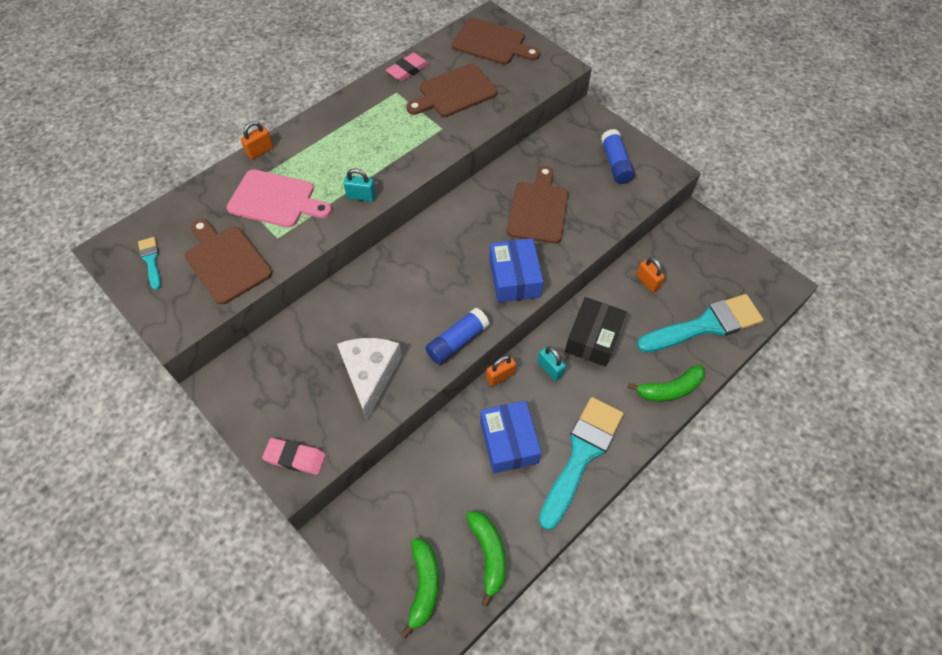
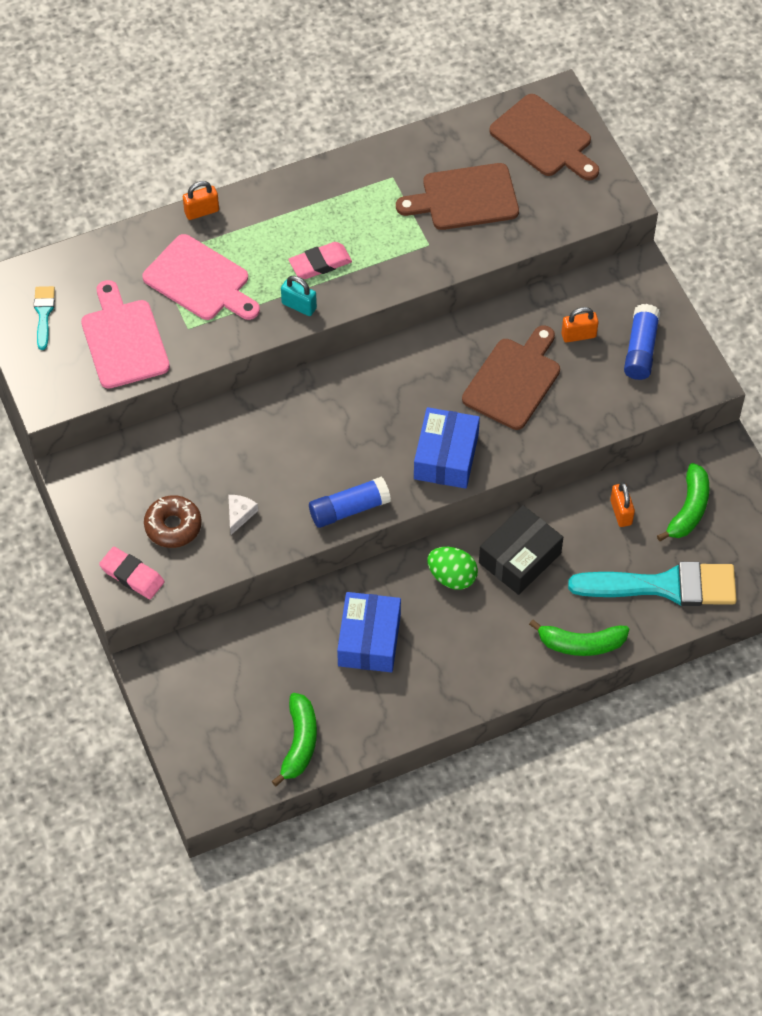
camera: 20 degrees right, 0 degrees up
(226, 262) = (123, 340): brown cutting board -> pink cutting board
(317, 402) = (173, 526): none -> brown donut
(370, 374) = (239, 514): white cheese -> white cheese, size x0.44
(408, 70) = (419, 149): pink eraser -> pink eraser (320, 263)
(424, 585) = (221, 749): green banana -> green banana (689, 509)
(500, 376) = (391, 566): orange padlock -> orange padlock (578, 335)
(550, 369) = (452, 577): turquoise padlock -> green egg
(581, 455) = (444, 680): turquoise brush -> none

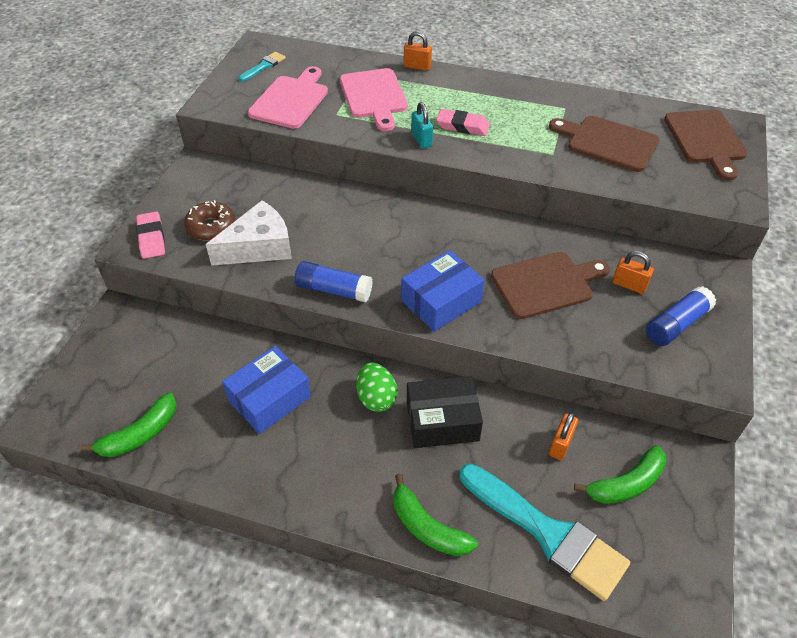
camera: 40 degrees right, 10 degrees down
(239, 514) = (259, 247): white cheese -> white cheese, size x2.27

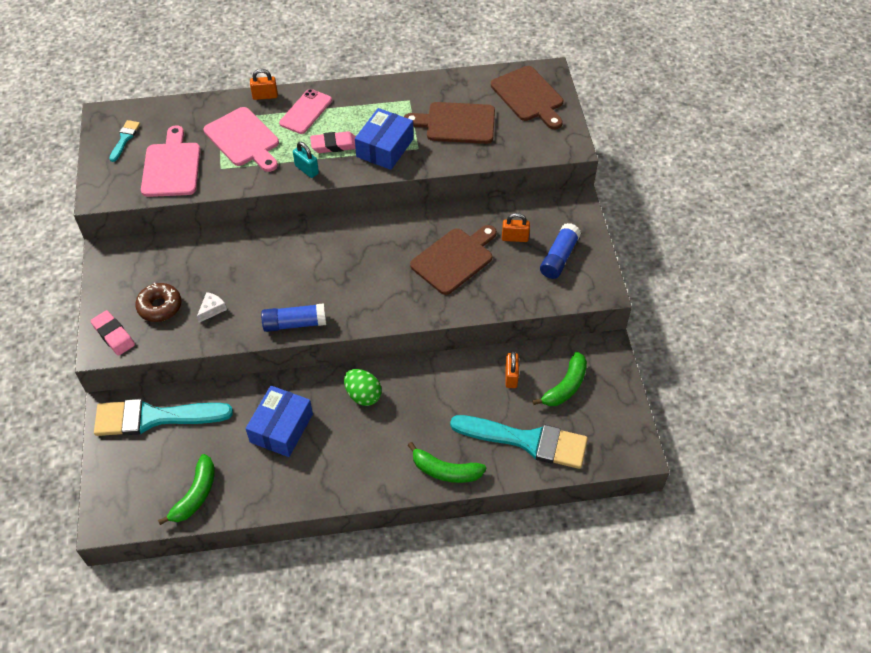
camera: 25 degrees left, 5 degrees up
(152, 337) = (154, 417): none -> turquoise brush
(259, 247) = (212, 309): white cheese -> white cheese, size x0.44
(441, 301) = (383, 302): blue box -> blue box (385, 148)
(442, 421) = (420, 393): black box -> none
(450, 90) = (306, 112): none -> pink phone

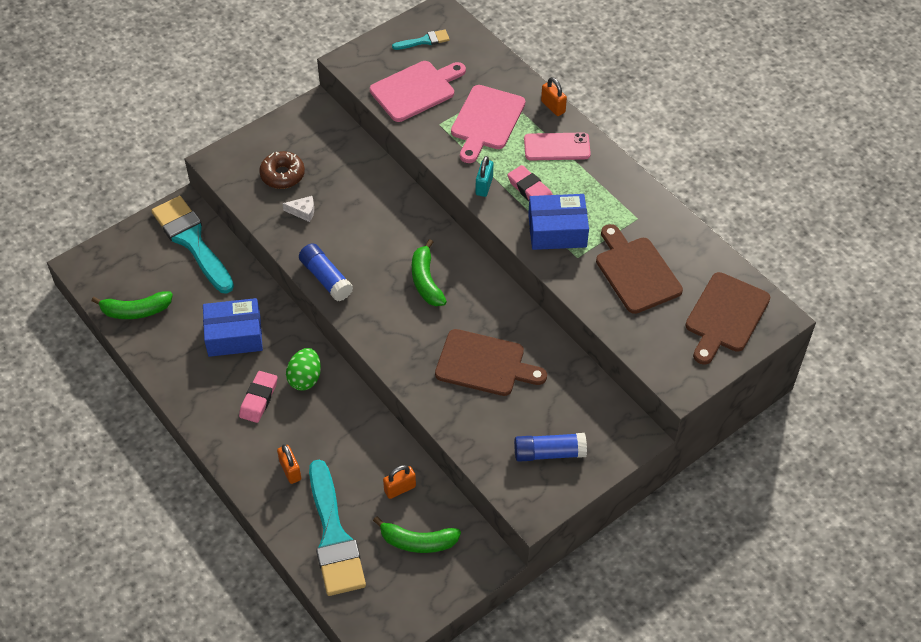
camera: 60 degrees right, 0 degrees up
(113, 335) = (234, 161): pink eraser -> pink eraser (258, 399)
(445, 471) = (262, 483): green banana -> green banana (426, 281)
(515, 238) = (548, 402): orange padlock -> orange padlock (290, 470)

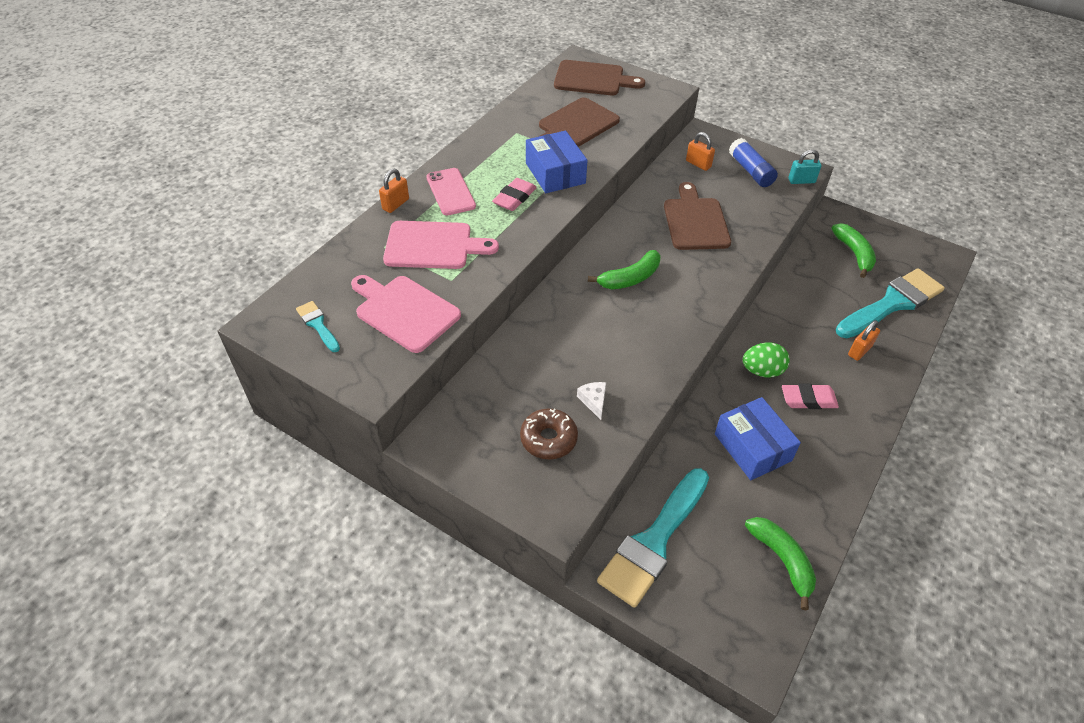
camera: 110 degrees left, 5 degrees down
(326, 278) = (670, 353): blue glue stick -> none
(400, 489) = (819, 275): orange padlock -> orange padlock (698, 164)
(484, 186) = (524, 228): turquoise padlock -> turquoise padlock (801, 181)

